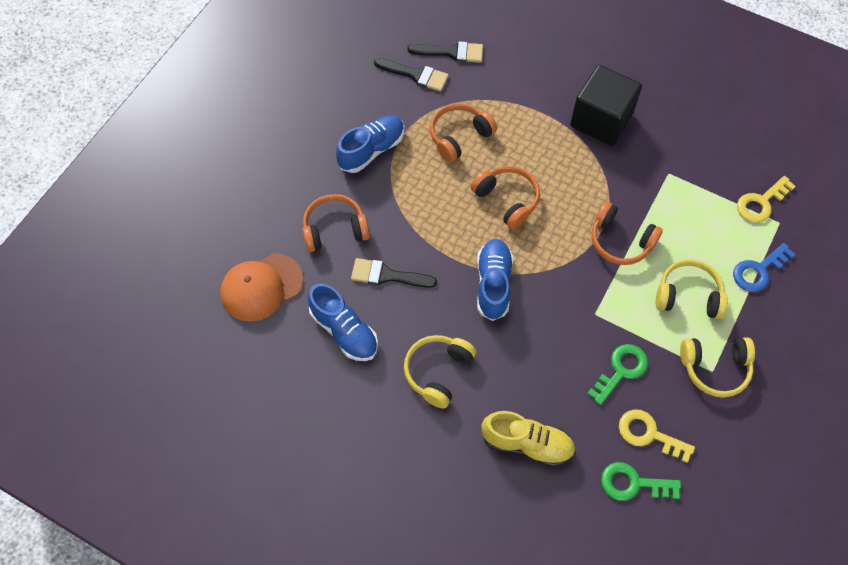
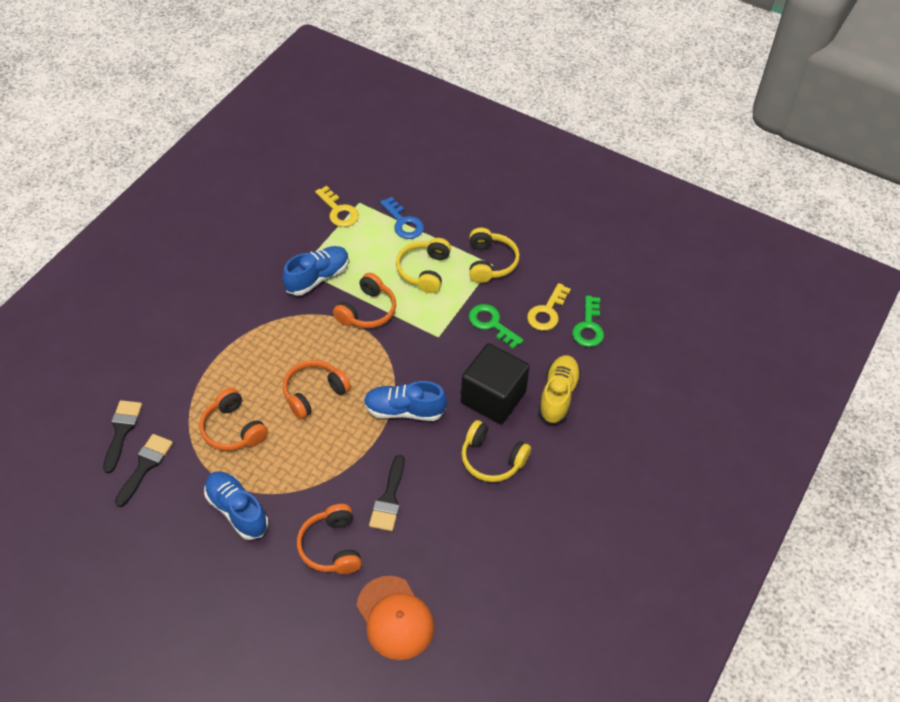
camera: 90 degrees left, 10 degrees down
(344, 331) = (448, 538): blue shoe -> blue shoe (317, 277)
(601, 120) = (233, 311): black cube -> black cube (493, 397)

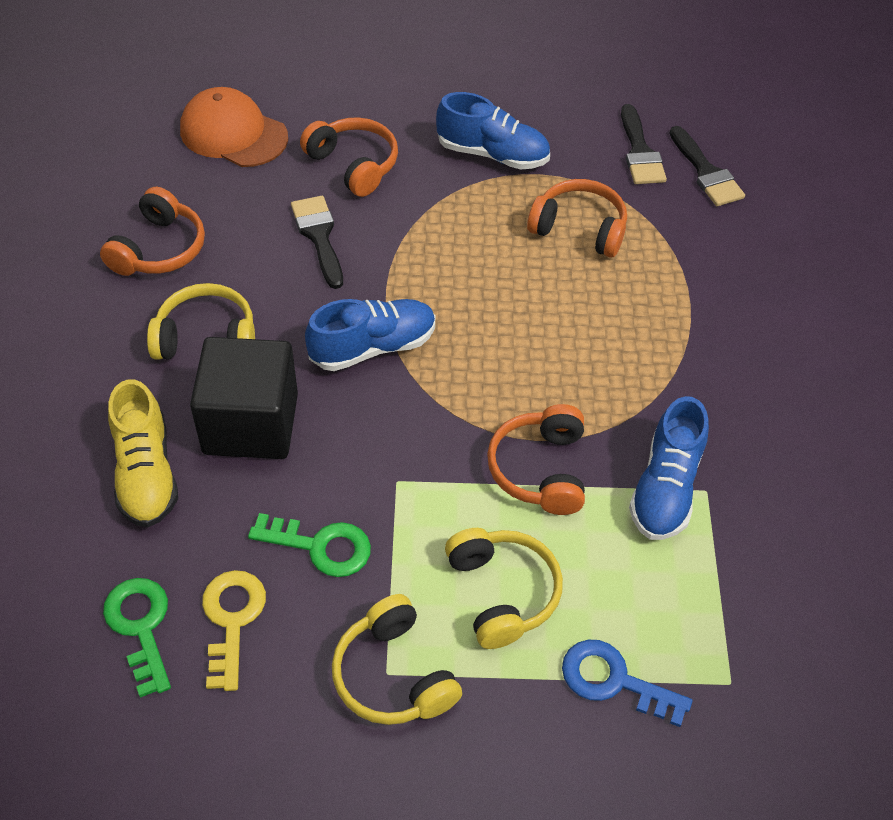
camera: 150 degrees right, 0 degrees up
(314, 393) = (516, 314): orange headphones -> orange headphones (159, 249)
(339, 211) = (748, 642): yellow key -> none

